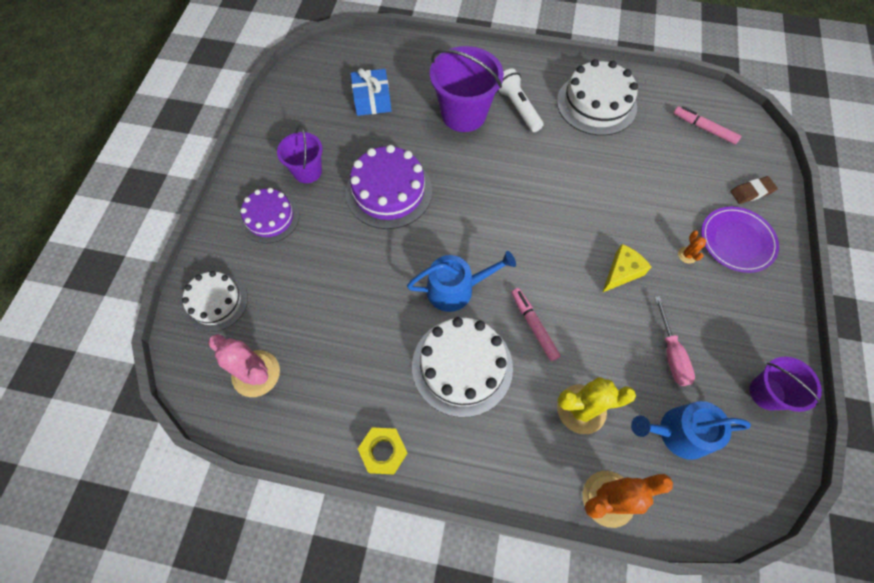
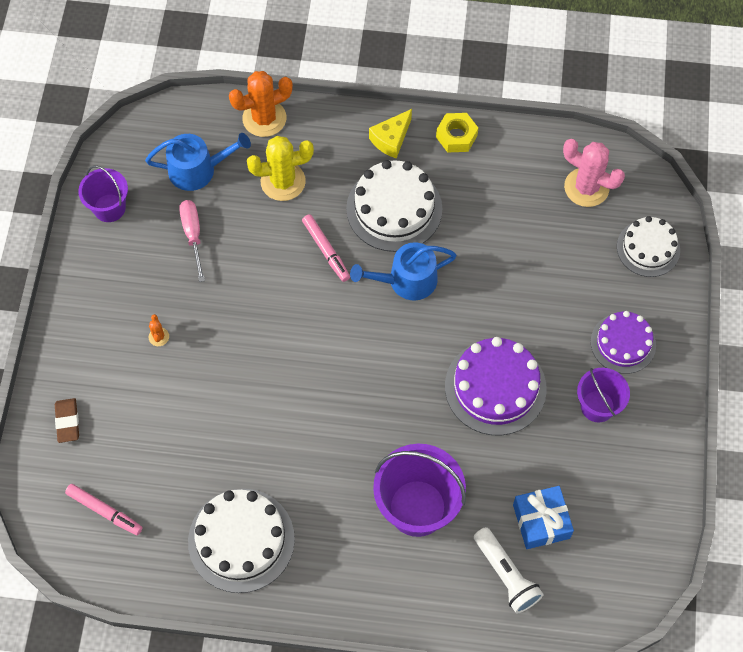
camera: 175 degrees right, 0 degrees up
(517, 108) = (346, 525): white flashlight -> white flashlight (506, 575)
(621, 272) = (232, 312): yellow cheese -> yellow cheese (391, 139)
(736, 241) = (100, 357): purple plate -> none
(751, 192) = (67, 421): brown eraser -> brown eraser turned 75 degrees counterclockwise

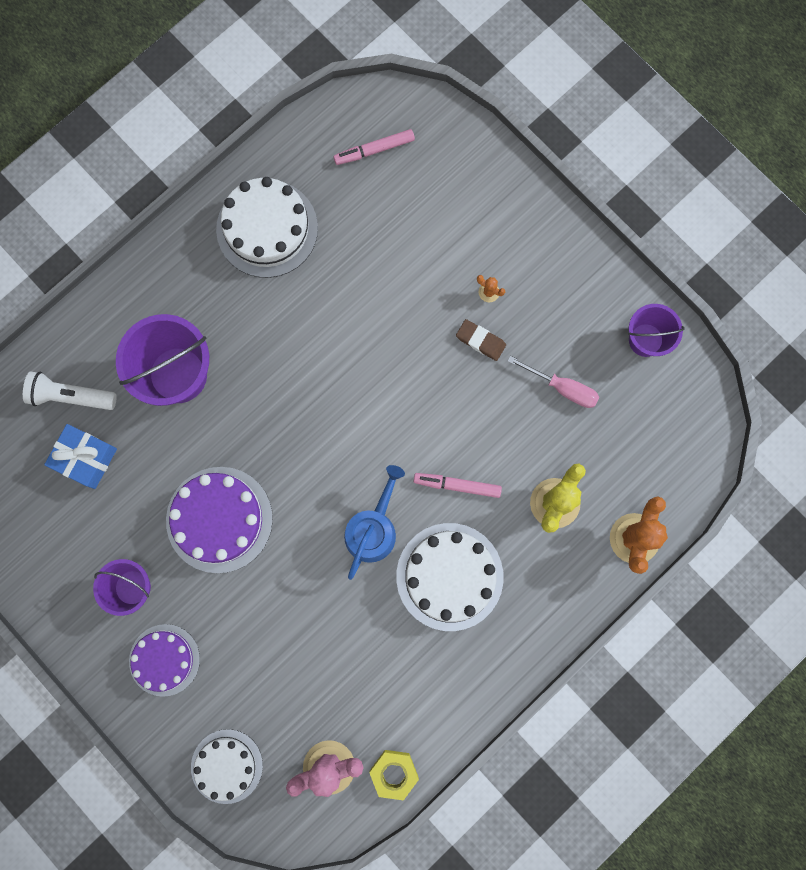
camera: 130 degrees right, 15 degrees up
(67, 421) = (471, 174): brown eraser -> brown eraser (480, 341)
(198, 170) = (625, 440): blue watering can -> none
(391, 139) = (521, 633): yellow cheese -> none
(456, 136) = (477, 695): yellow nut -> yellow nut (394, 773)

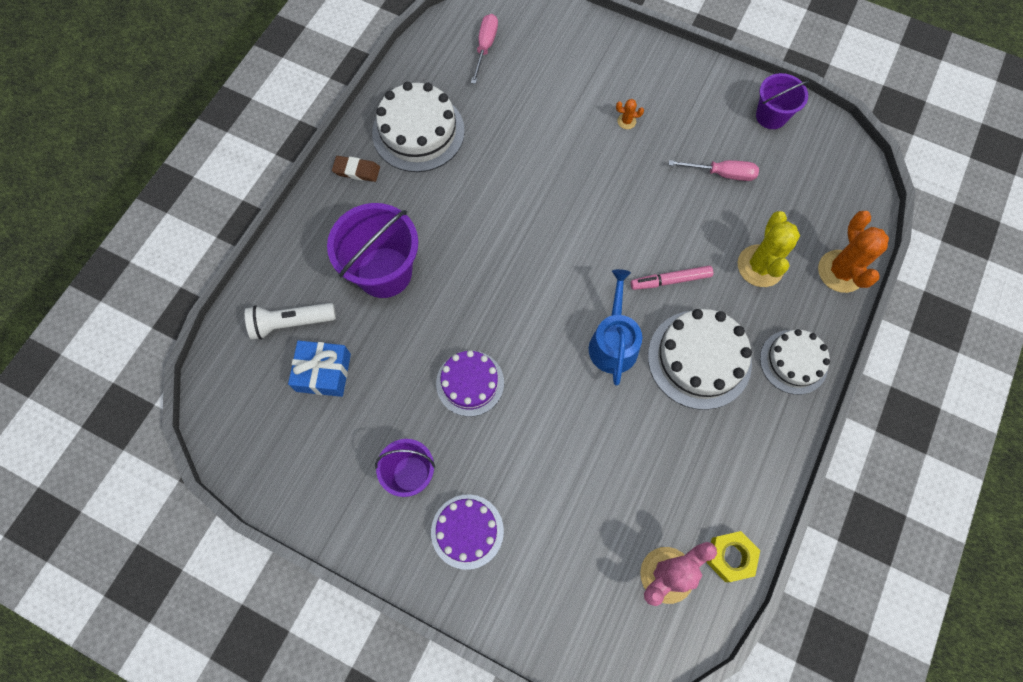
camera: 20 degrees left, 10 degrees down
(219, 519) = (470, 383): purple cake -> purple cake, size x0.65
(227, 766) = (568, 612): white cake -> white cake (793, 362)
(374, 150) = (485, 47): pink marker -> pink screwdriver
(480, 341) = (637, 160): brown eraser -> brown eraser (357, 170)

